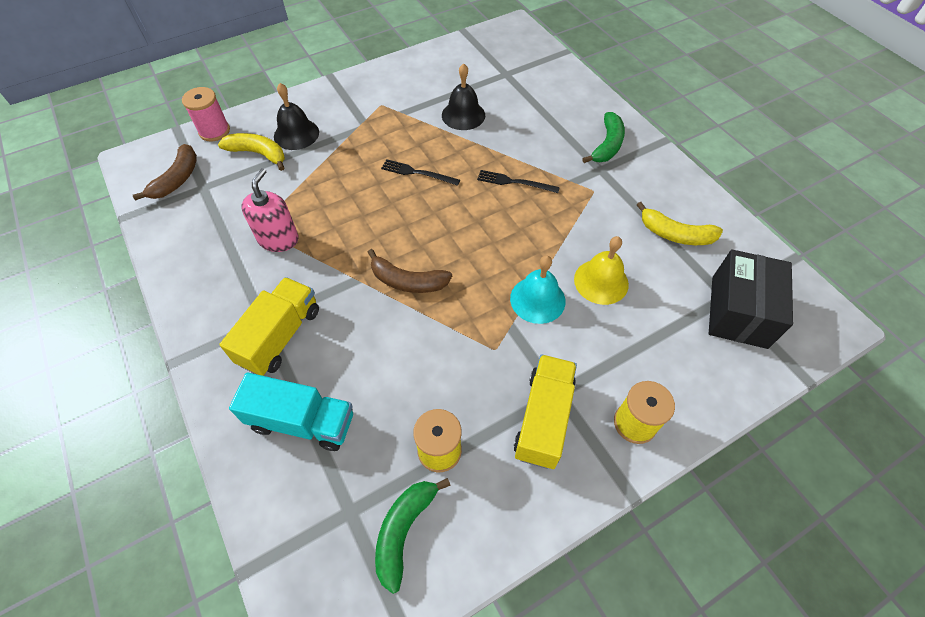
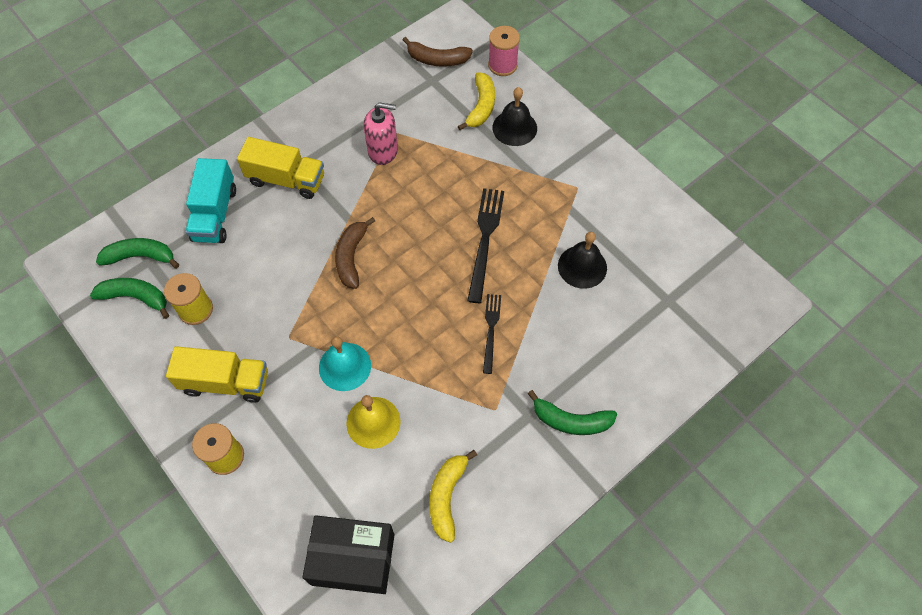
camera: 80 degrees right, 5 degrees up
(339, 524) = (140, 256): none -> green banana
(417, 173) = (485, 240): black fork -> black fork, size x1.61

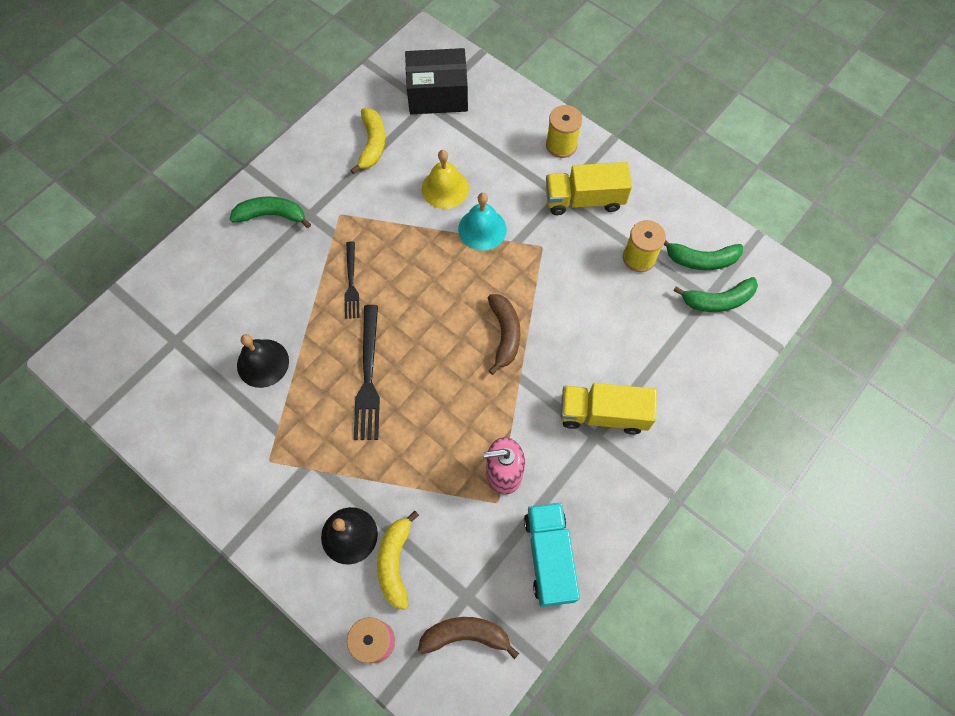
camera: 170 degrees right, 5 degrees up
(215, 214) = (664, 359): turquoise truck -> turquoise truck (549, 557)

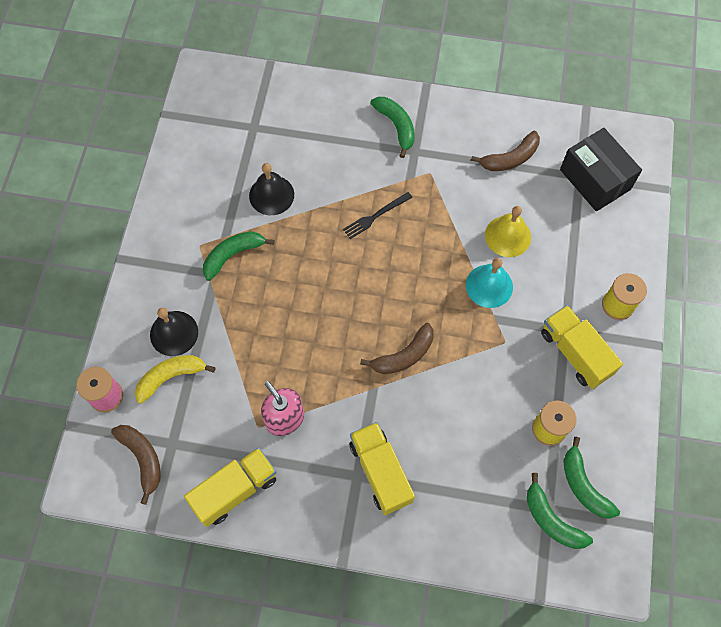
camera: 60 degrees right, 0 degrees up
(302, 433) = (233, 255): none -> green banana
(368, 377) = (305, 274): black fork -> none
(372, 144) = (510, 158): yellow banana -> brown banana
(549, 557) = (235, 490): turquoise truck -> yellow truck

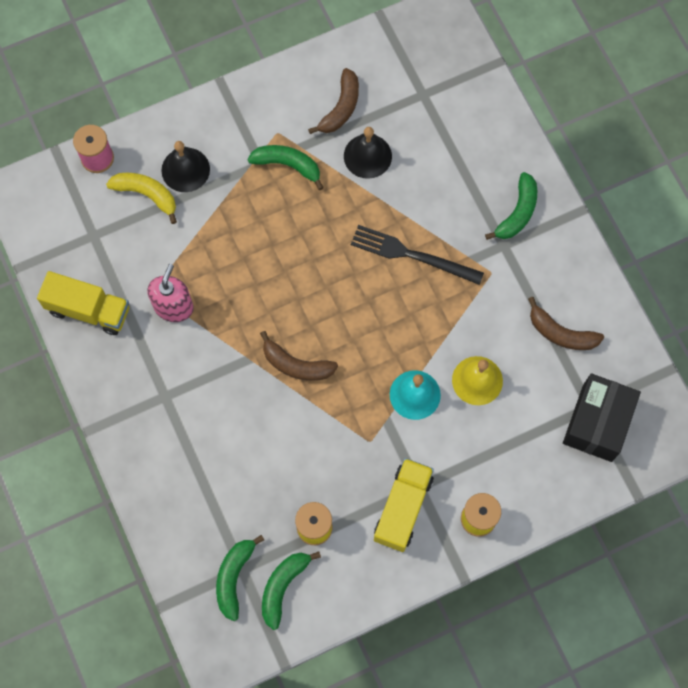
camera: 55 degrees right, 5 degrees up
(142, 459) = (66, 222): brown banana -> brown banana (341, 108)
(375, 216) = (412, 255): black fork -> black fork, size x1.61
(380, 472) = (180, 412): yellow truck -> none

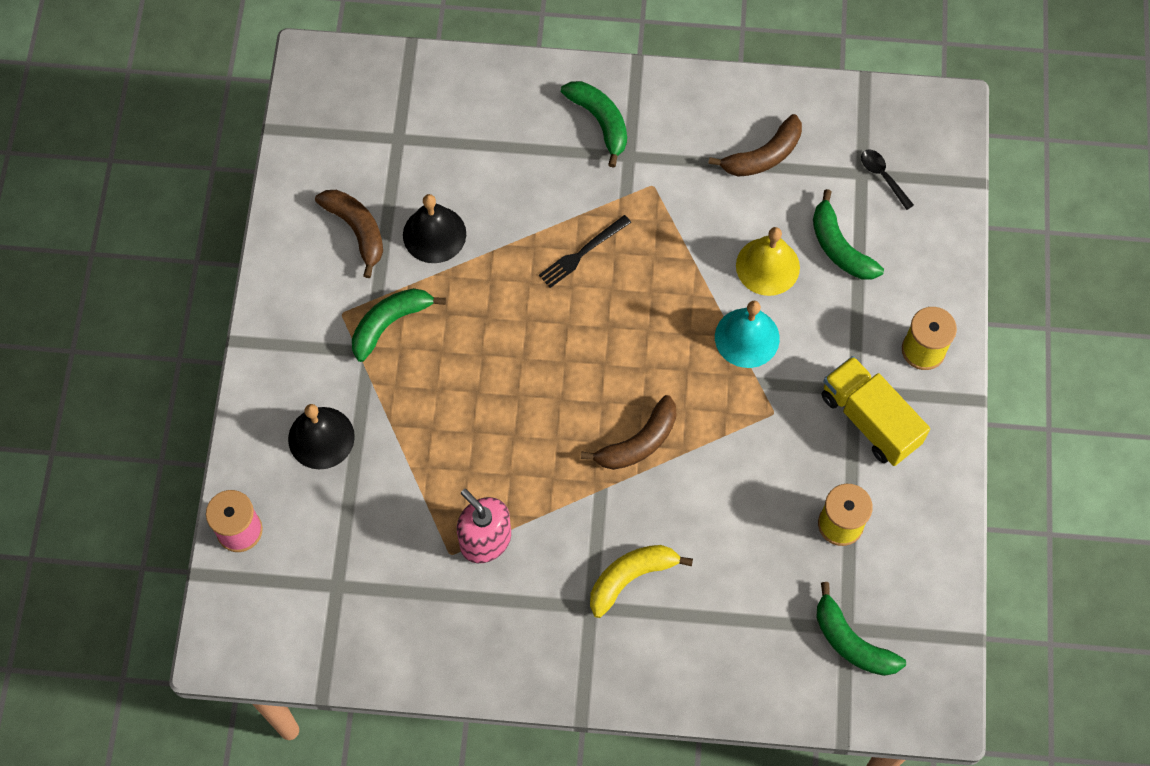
camera: 60 degrees left, 5 degrees down
(88, 310) = (429, 640): yellow truck -> none
(147, 194) = (324, 498): yellow banana -> yellow banana (630, 577)
(283, 587) = (891, 594): green banana -> green banana (839, 247)
(412, 255) = (582, 253): black fork -> black fork, size x0.62
(597, 423) = (883, 176): black box -> black spoon

